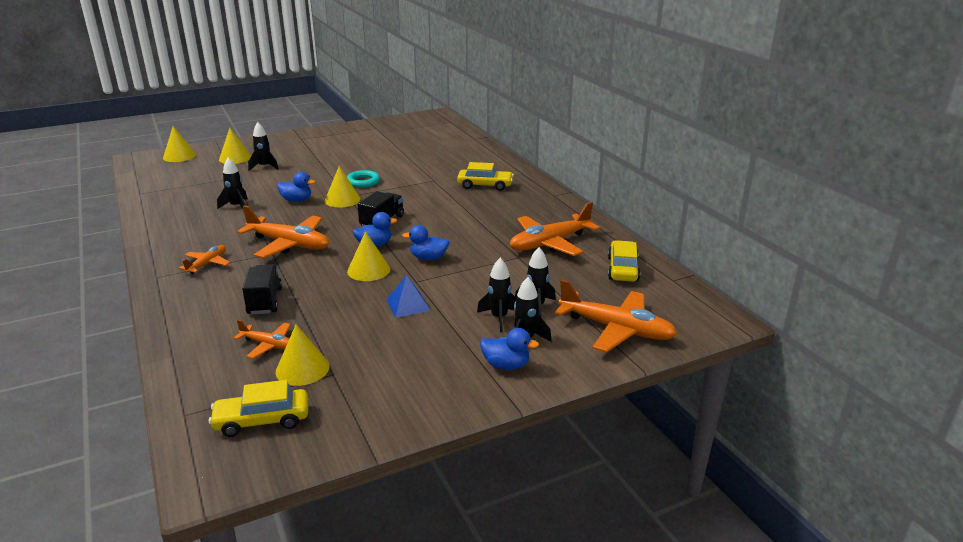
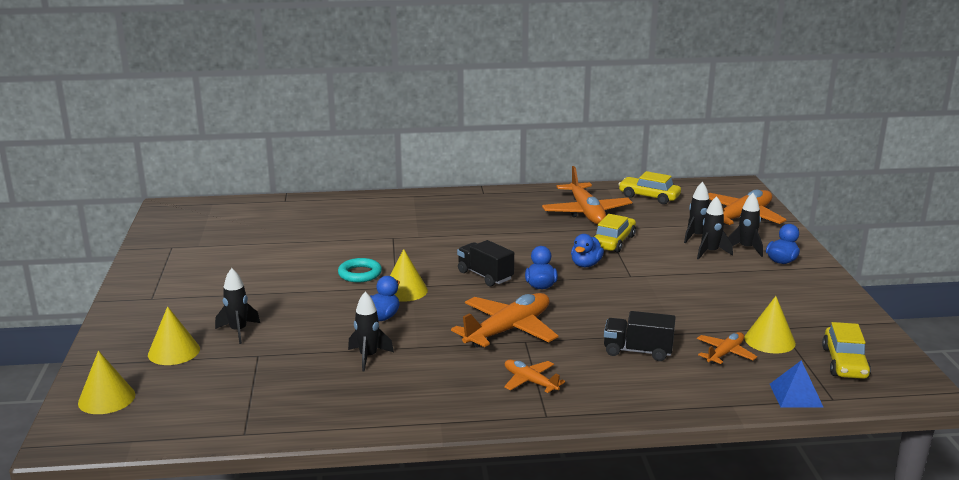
camera: 70 degrees left, 5 degrees down
(368, 270) = (596, 294): yellow cone -> none
(408, 305) = (674, 284): blue pyramid -> blue pyramid (796, 395)
(485, 185) = (432, 216): yellow car -> yellow car (613, 242)

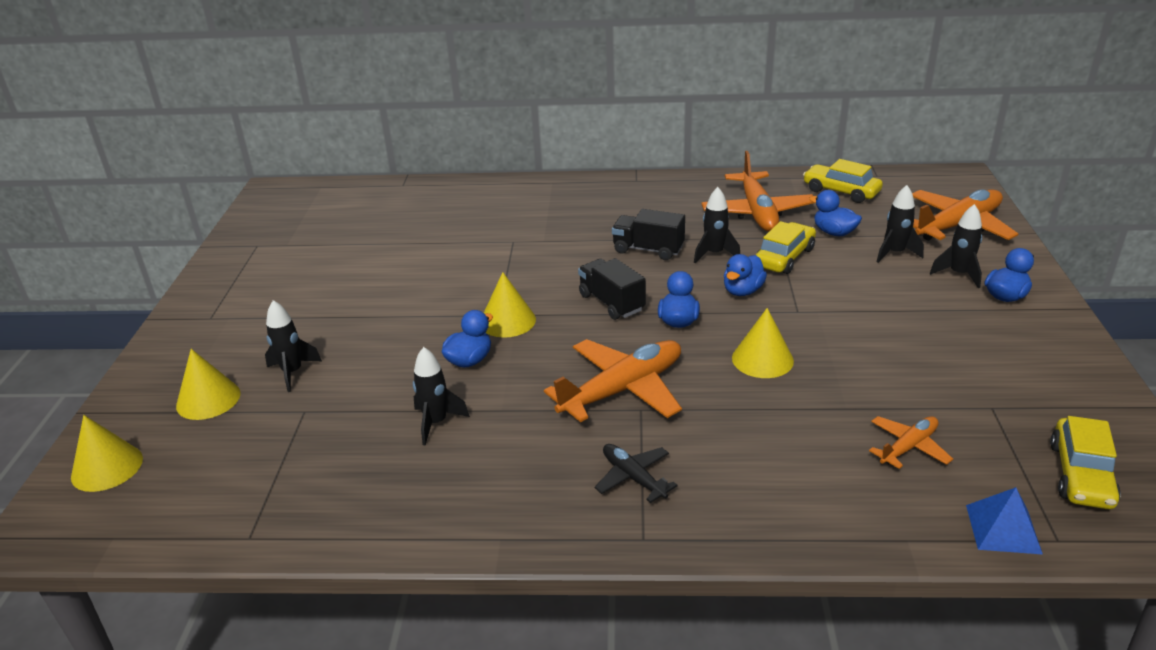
camera: 10 degrees right, 10 degrees up
(360, 274) = (460, 293): turquoise ring -> none
(530, 381) = (633, 477): orange plane -> black plane
(637, 351) = (787, 435): black truck -> black truck (648, 249)
(648, 224) = (834, 232): none -> blue duck
(710, 252) = (910, 279): black rocket -> black rocket (714, 254)
(769, 340) = (974, 428): yellow cone -> yellow cone (762, 359)

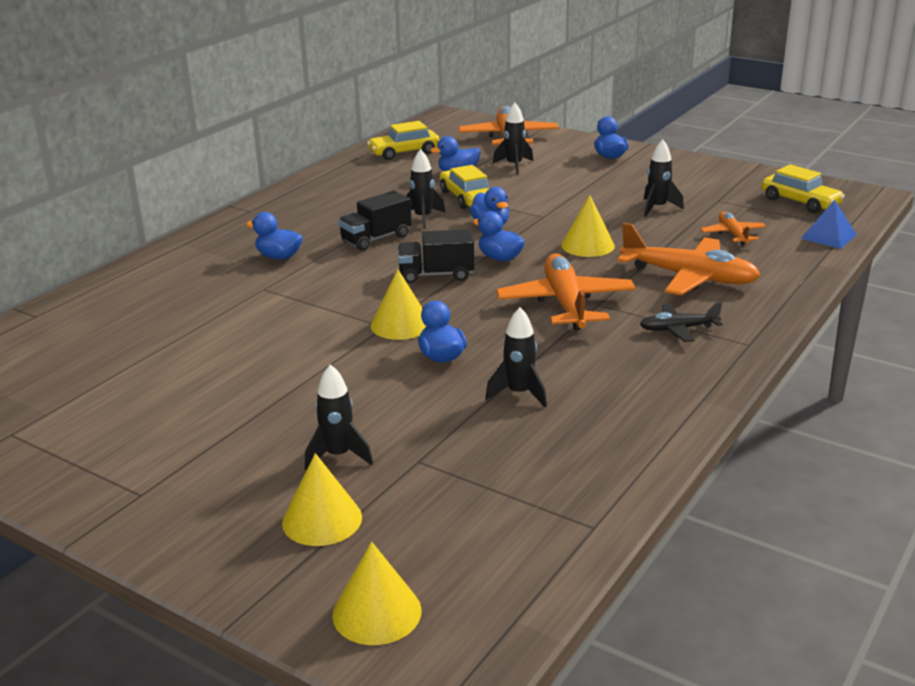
camera: 60 degrees left, 5 degrees down
(571, 224) = (279, 257): none -> blue duck
(757, 212) = (386, 186): orange plane -> orange plane (689, 277)
(958, 274) = (567, 159): black rocket -> black rocket (657, 208)

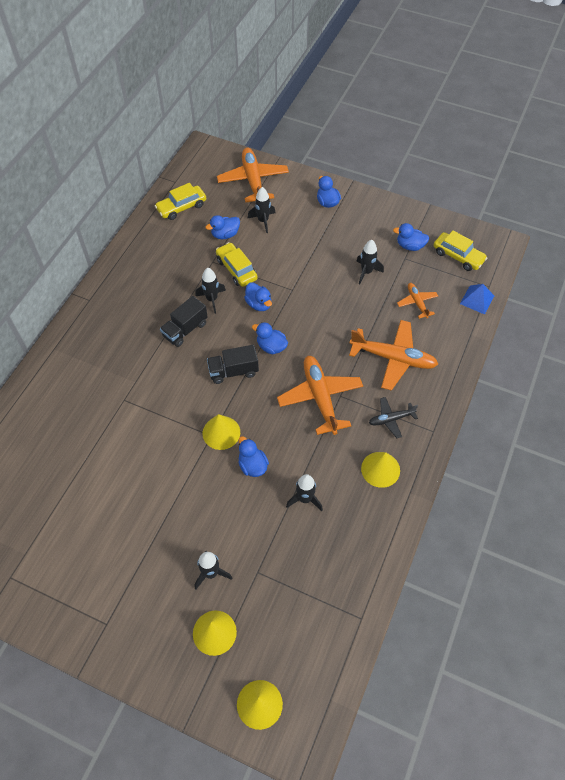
camera: 10 degrees left, 30 degrees up
(279, 257) = (124, 359): blue duck -> blue duck (410, 246)
(587, 245) = (326, 325): yellow cone -> yellow cone (380, 469)

